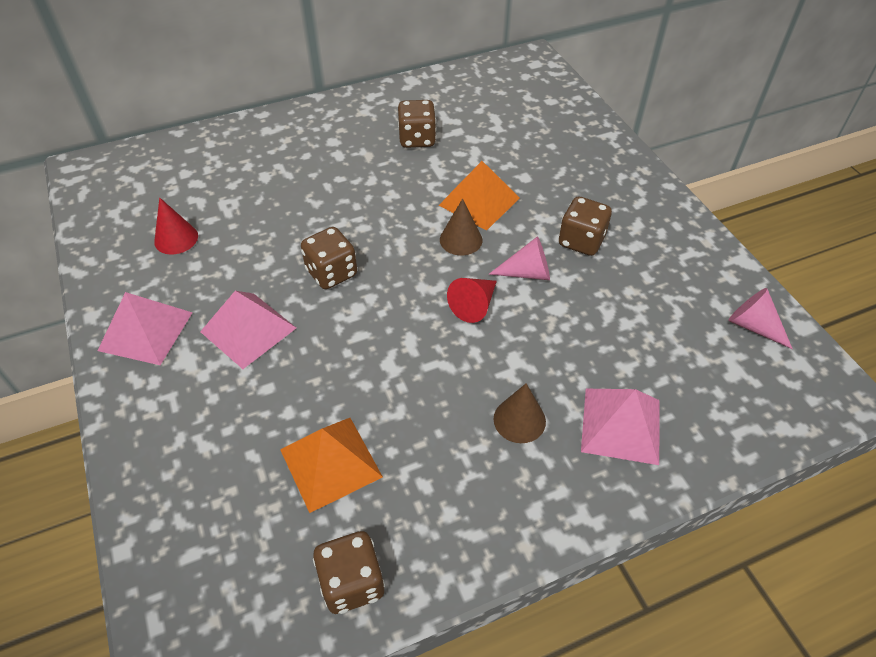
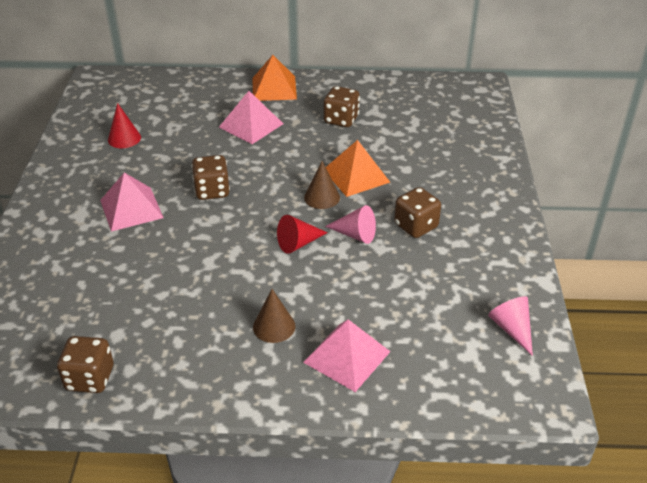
camera: 25 degrees right, 10 degrees down
(145, 331) = (67, 189): pink pyramid -> pink pyramid (251, 125)
(330, 463) = (126, 306): orange pyramid -> orange pyramid (274, 88)

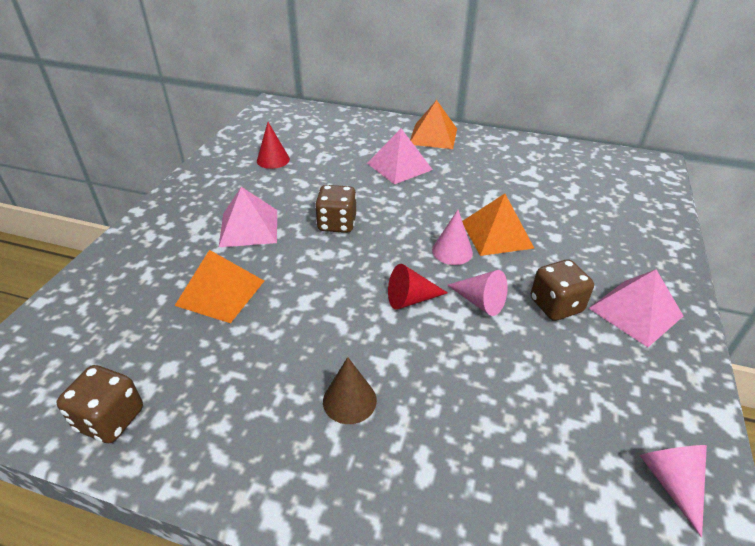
camera: 15 degrees right, 0 degrees up
(132, 269) = (220, 292): none -> orange pyramid
(322, 197) = (452, 251): brown cone -> pink cone
(341, 120) = (494, 175): brown dice -> none
(347, 357) = (429, 468): pink pyramid -> pink pyramid (635, 312)

